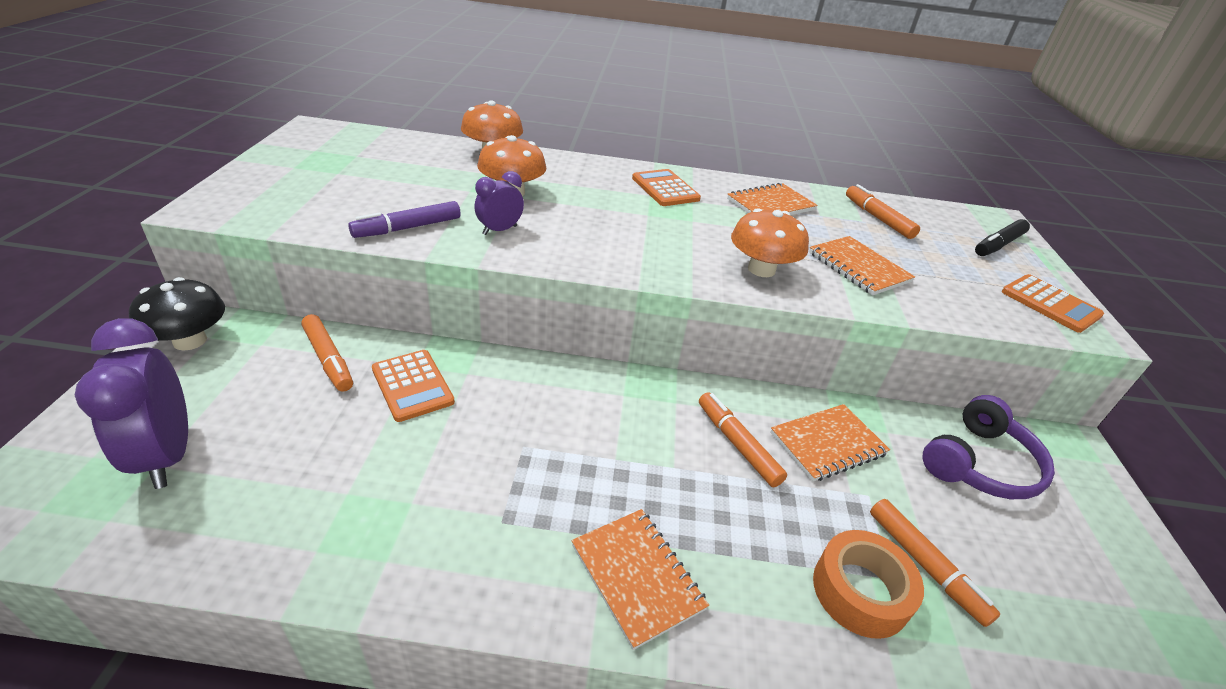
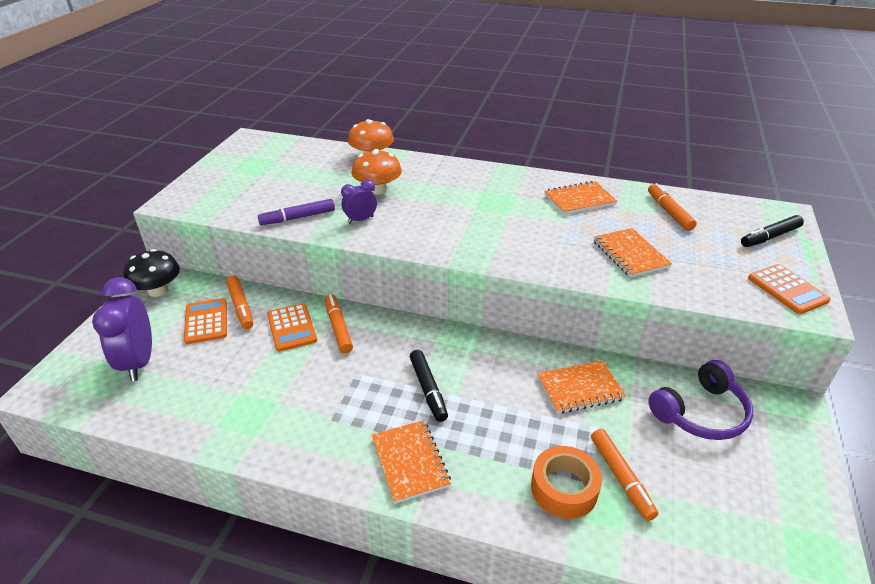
camera: 15 degrees right, 0 degrees up
(632, 462) = (428, 389): none -> black marker
(665, 189) = (496, 186): orange calculator -> orange calculator (206, 321)
(737, 444) = (509, 383): orange marker -> orange marker (338, 327)
(761, 269) = (548, 254): orange mushroom -> none

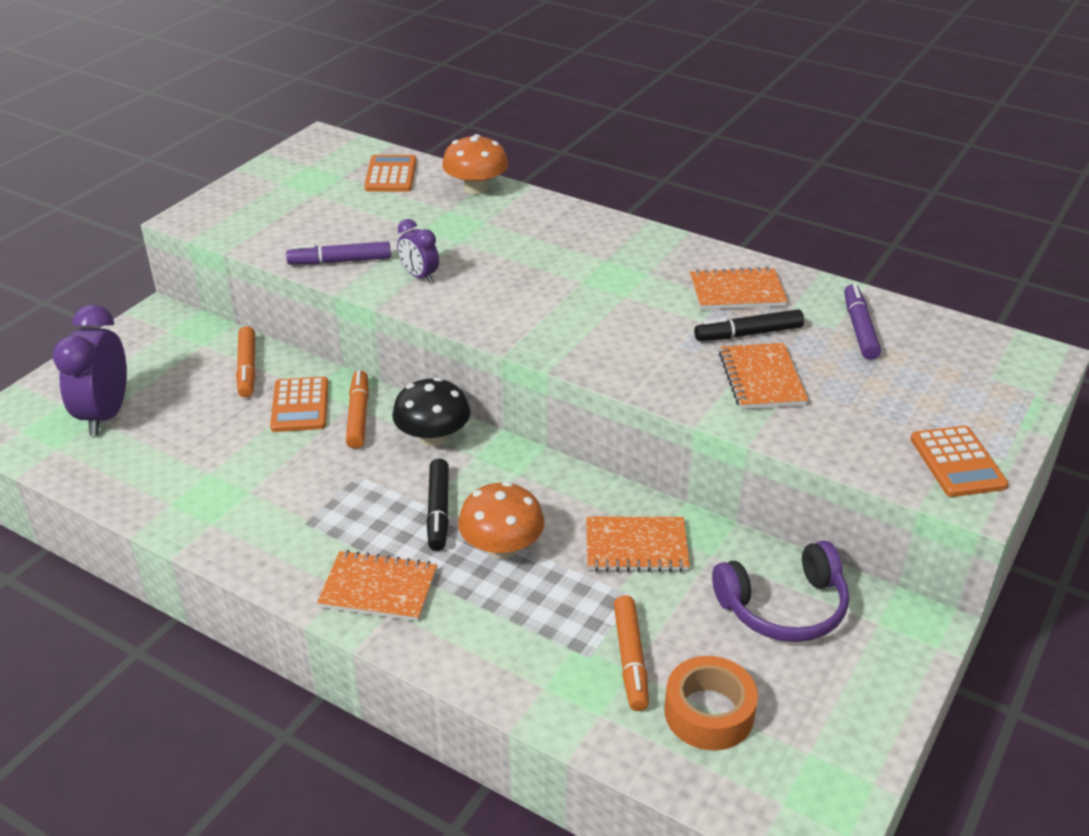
camera: 15 degrees right, 0 degrees up
(158, 290) = (154, 331): black mushroom -> black mushroom (433, 437)
(206, 321) = (199, 380): orange calculator -> orange calculator (391, 175)
(360, 220) = (419, 276): purple clock -> purple clock turned 120 degrees counterclockwise
(377, 189) = (461, 237): orange mushroom -> orange mushroom (502, 547)
(410, 462) = (378, 588): orange notebook -> orange notebook turned 75 degrees counterclockwise
(564, 488) = (551, 655): orange tape -> orange tape (709, 713)
(669, 212) = (859, 329): orange marker -> purple marker
(770, 237) = (988, 387): black marker -> black marker (748, 334)

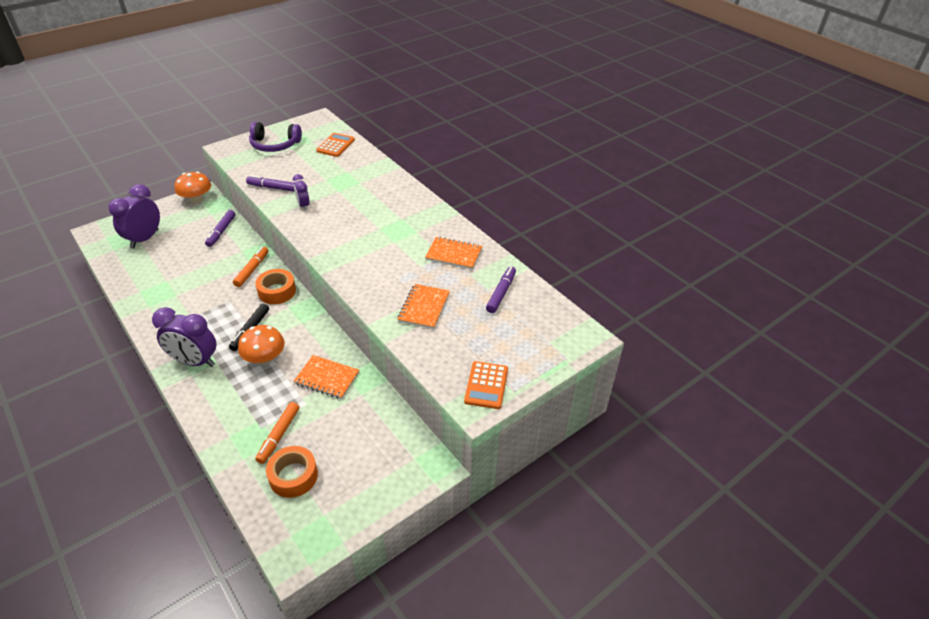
camera: 20 degrees right, 5 degrees up
(247, 368) = (221, 232): orange marker -> purple marker
(300, 405) = (230, 257): orange calculator -> none
(378, 588) = (195, 361): orange notebook -> purple clock
(433, 437) = (277, 291): black mushroom -> orange tape
(476, 188) = (370, 162): orange mushroom -> orange mushroom (196, 199)
(748, 334) = (439, 280): black marker -> none
(784, 607) = (373, 434): purple headphones -> purple headphones (274, 145)

